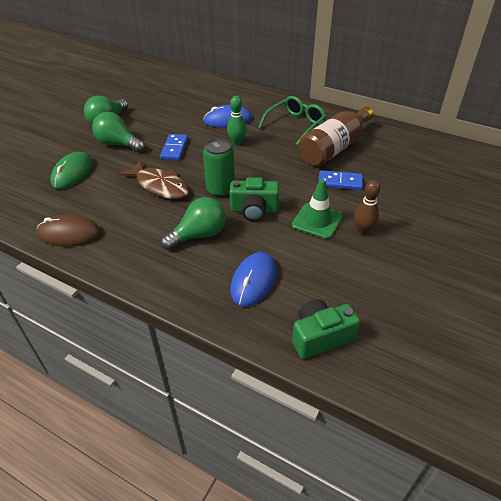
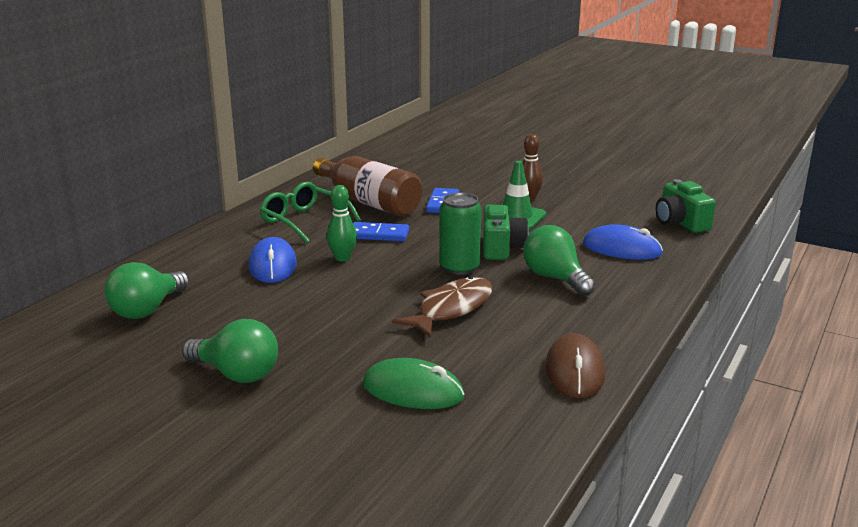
camera: 90 degrees left, 20 degrees down
(118, 144) = (324, 355): green light bulb -> green light bulb (147, 310)
(174, 149) = (350, 303): blue domino -> blue domino (379, 235)

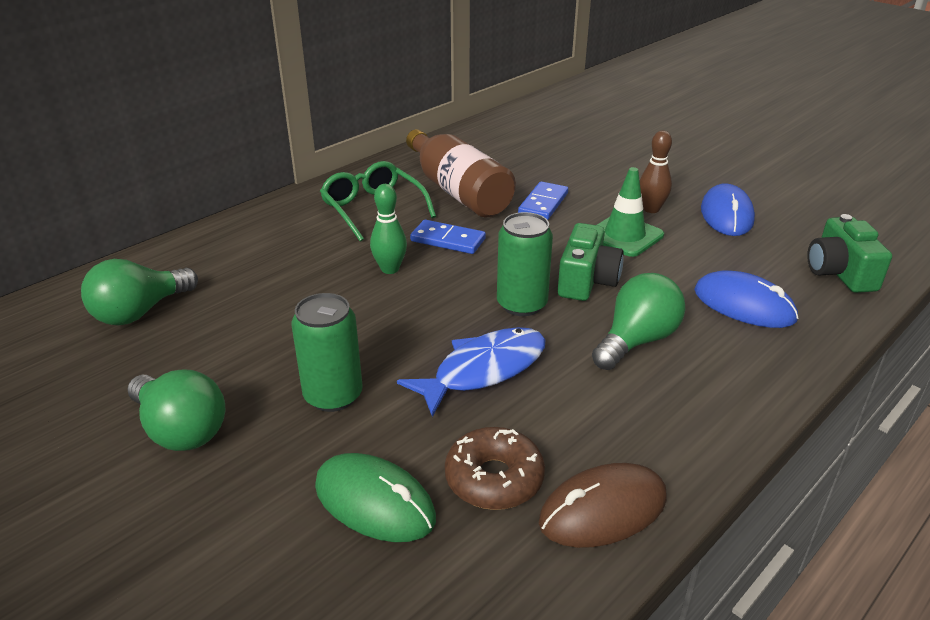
camera: 15 degrees right, 10 degrees up
(273, 265) = (307, 268): blue mouse -> blue mouse (726, 215)
(345, 338) = (333, 395): none -> green can
(451, 309) = (483, 370): brown fish -> blue fish
(492, 366) = (494, 479): none -> brown donut
(555, 278) = (637, 341): green light bulb -> green light bulb turned 60 degrees clockwise
(575, 371) = (603, 510): brown mouse -> brown mouse turned 45 degrees clockwise

